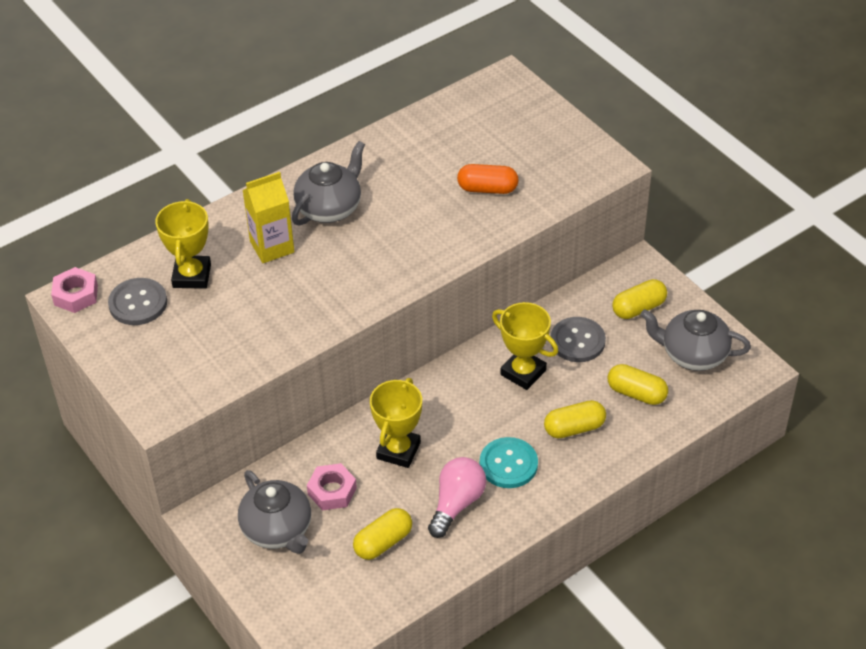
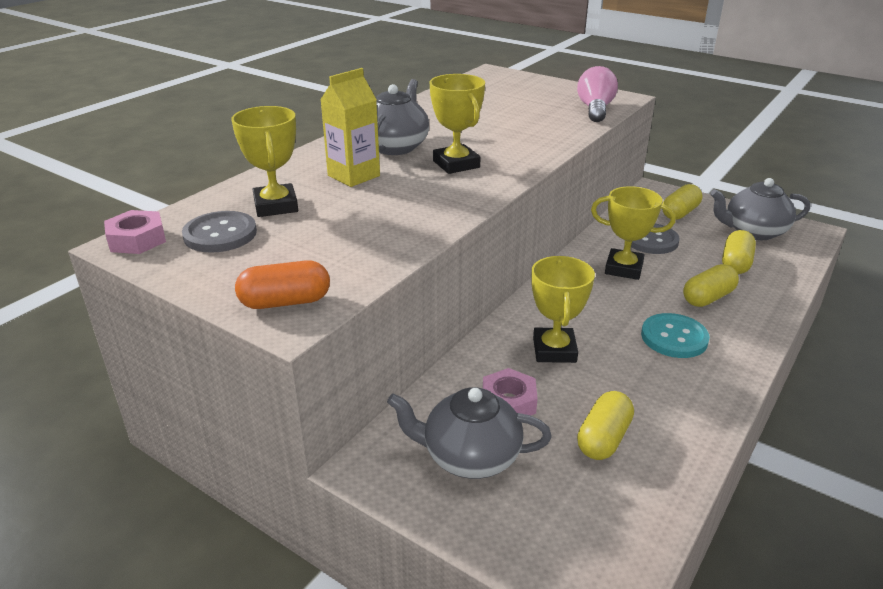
camera: 20 degrees left, 15 degrees down
(278, 530) = (469, 457): grey teapot -> grey teapot turned 150 degrees clockwise
(370, 250) = (456, 164): none -> yellow trophy
(456, 503) = (653, 382): pink light bulb -> pink light bulb (595, 109)
(487, 189) = (532, 119): orange capsule -> orange capsule (285, 302)
(636, 393) = (735, 264): yellow capsule -> yellow capsule turned 75 degrees counterclockwise

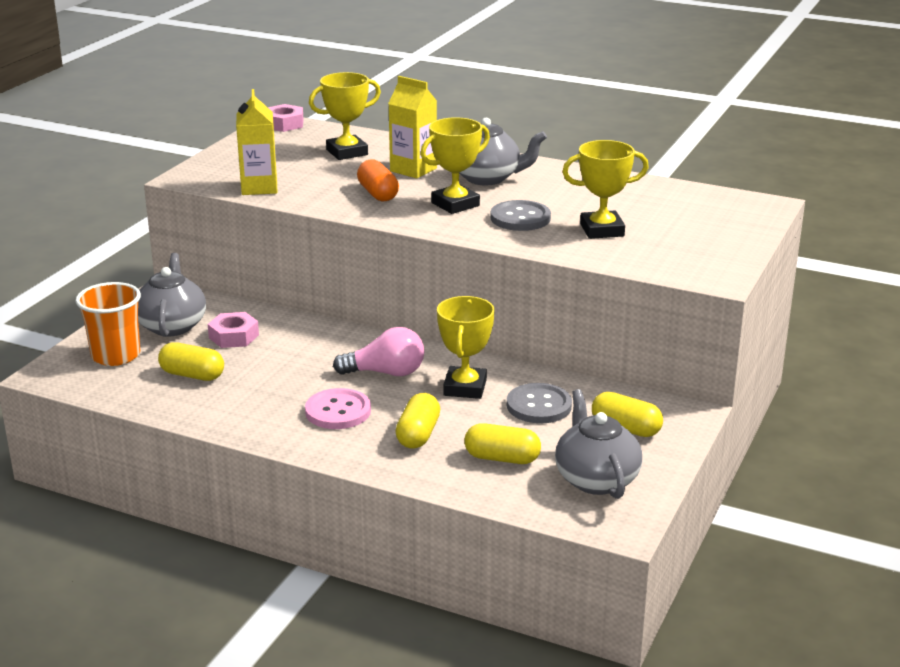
camera: 80 degrees right, 5 degrees down
(220, 234) = (297, 143): grey button -> grey button (520, 218)
(285, 302) = (207, 173): orange capsule -> orange capsule (378, 194)
(360, 264) = (259, 187): none -> yellow carton
(549, 514) = (116, 355): none -> orange cup
(554, 350) = (307, 353): yellow trophy -> yellow trophy (602, 230)
(595, 109) = (657, 263): pink light bulb -> pink light bulb (386, 373)
(674, 337) = (338, 411): turquoise button -> pink button
(708, 298) = (418, 434): yellow capsule -> yellow capsule turned 60 degrees clockwise

